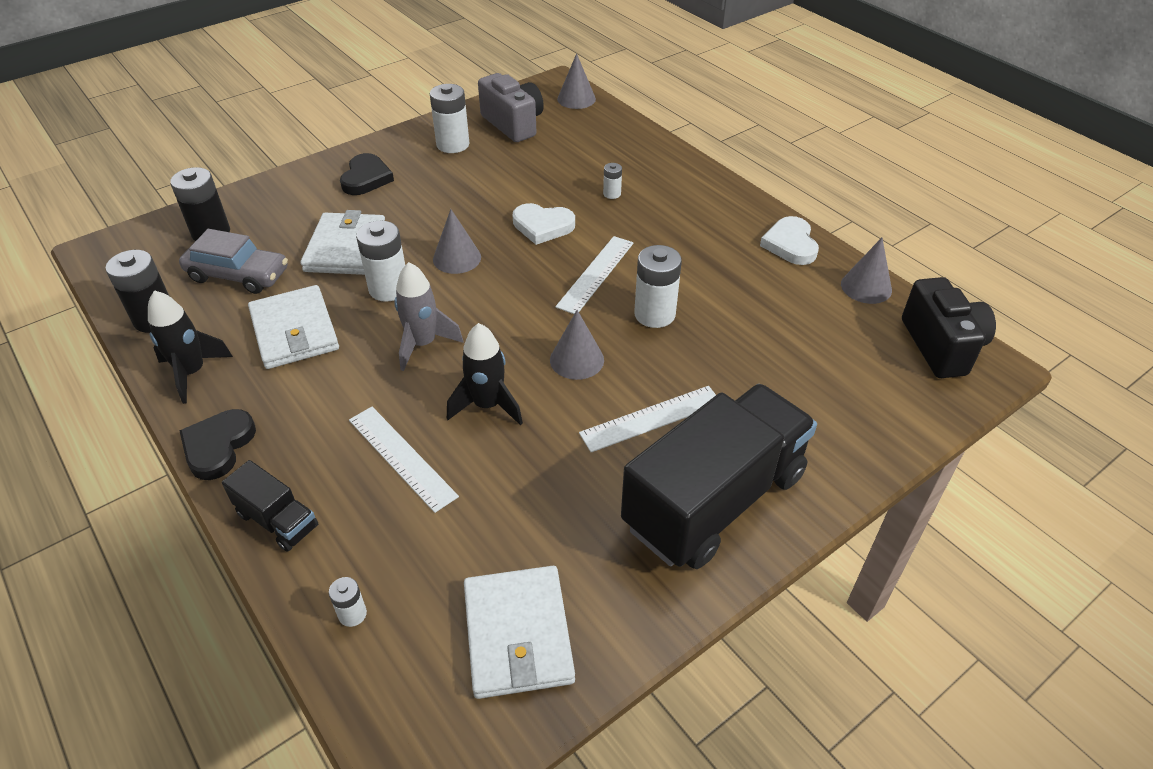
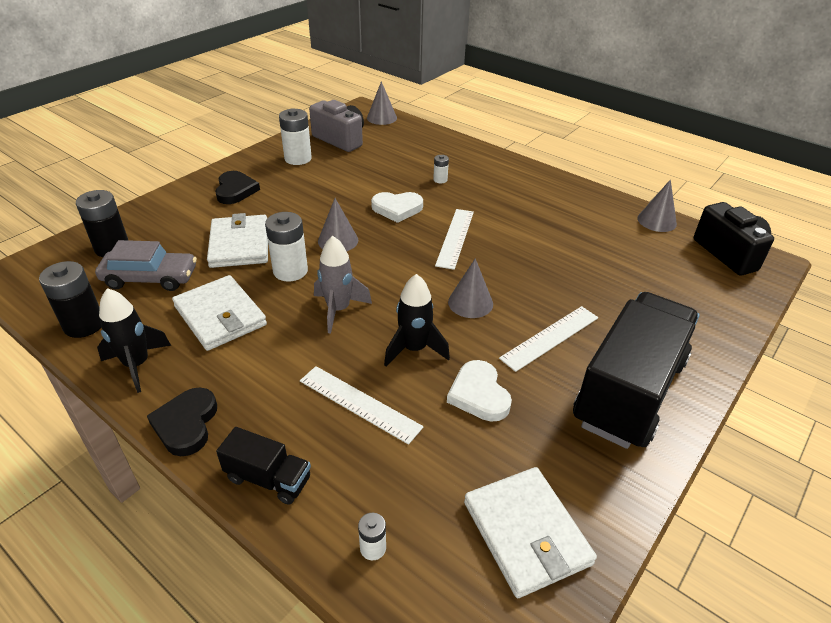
camera: 15 degrees left, 5 degrees down
(654, 314) = (514, 260): white battery -> none
(790, 244) = (589, 199): white heart -> white heart (479, 394)

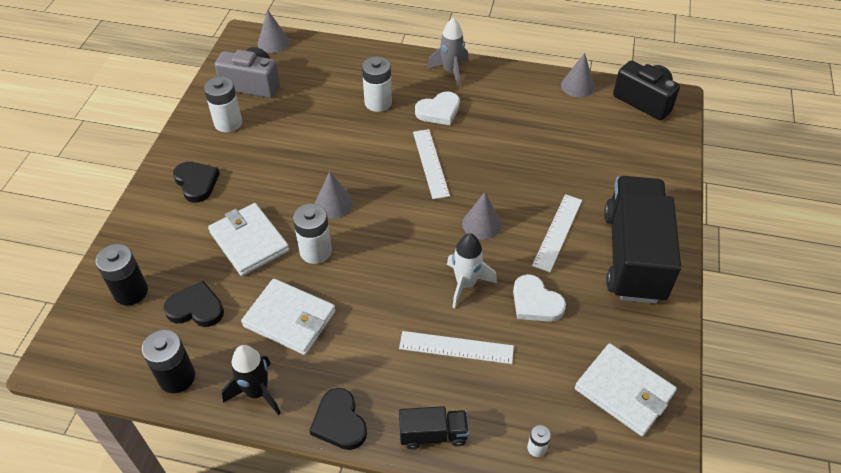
camera: 25 degrees left, 10 degrees up
(150, 278) = (196, 308): grey car -> black heart
(338, 310) = (383, 273): grey rocket -> grey rocket (451, 71)
(397, 208) = (361, 149): white heart -> white heart (439, 111)
(414, 349) = (466, 284): black rocket -> white rocket
(440, 180) = (378, 102): white battery -> white battery, size x1.99

